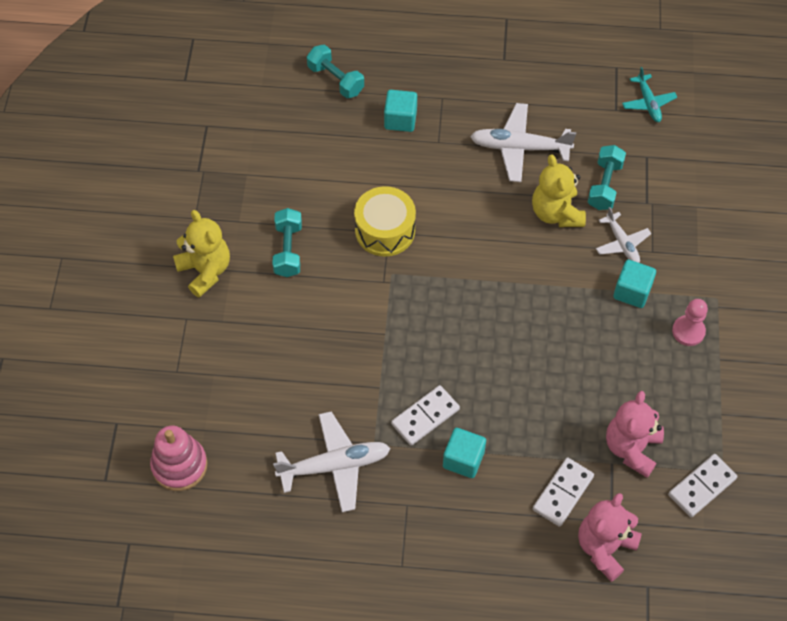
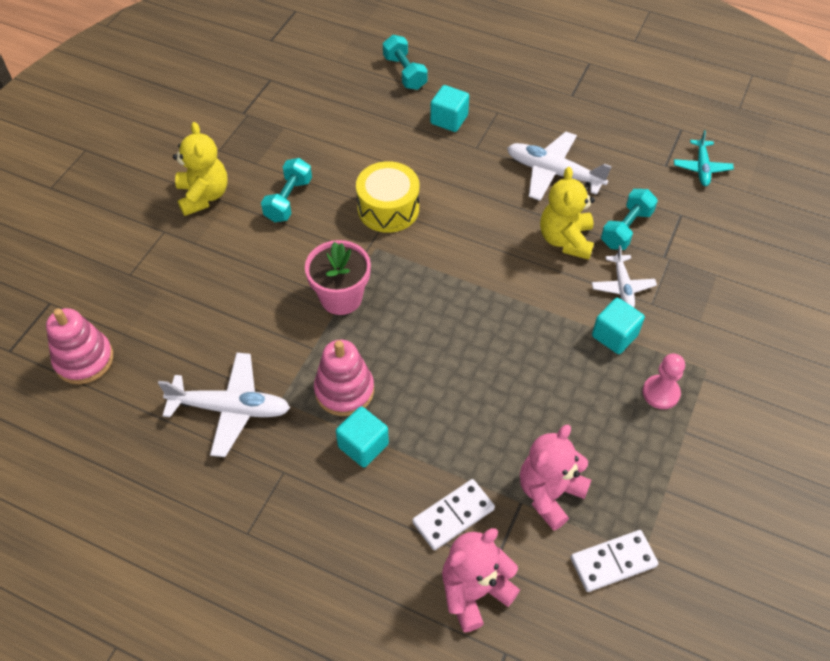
camera: 20 degrees right, 5 degrees down
(382, 332) = (341, 298): none -> pink flower pot
(425, 416) = (344, 390): white domino -> pink stacking toy

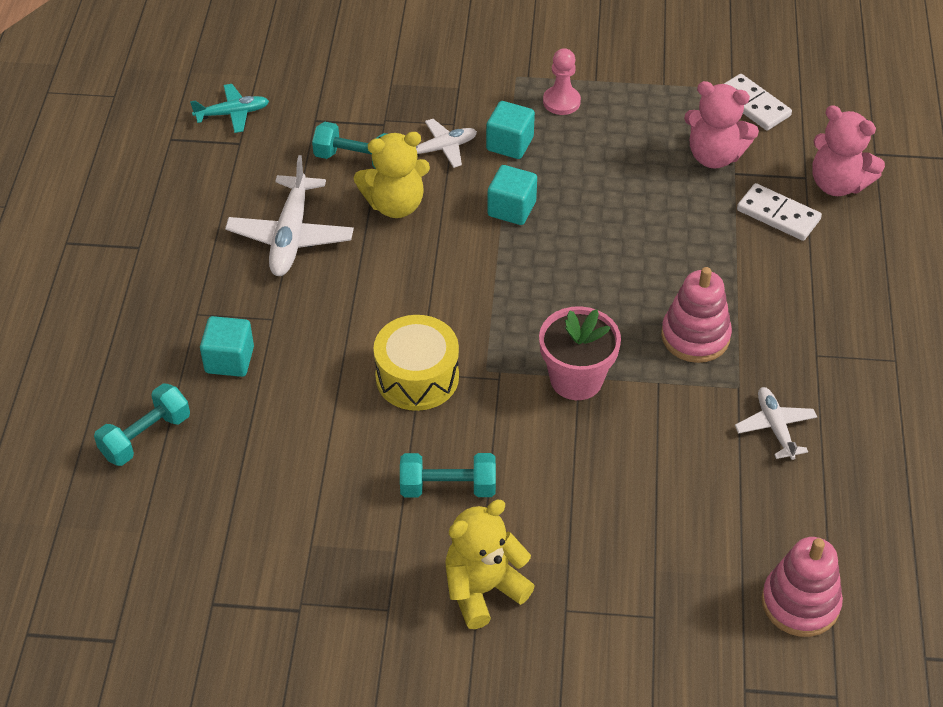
camera: 110 degrees left, 5 degrees down
(231, 409) = (775, 427): white plane -> white plane, size x0.60
(363, 445) = (748, 301): turquoise cube -> turquoise cube (511, 209)

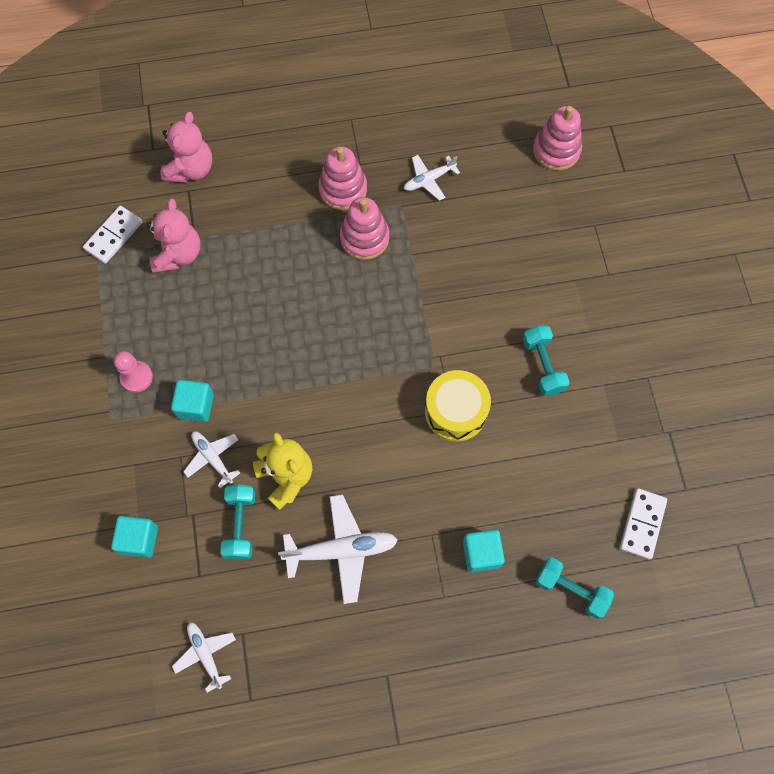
camera: 105 degrees left, 20 degrees up
(232, 113) = (205, 654): turquoise plane -> white plane
(483, 589) = (612, 324): yellow teddy bear -> none
(511, 209) = (269, 387): turquoise cube -> turquoise cube (139, 539)
(576, 379) = (425, 305): pink flower pot -> none
(778, 215) = (232, 203): white domino -> white domino (642, 524)
(778, 328) = (343, 189): none -> pink stacking toy

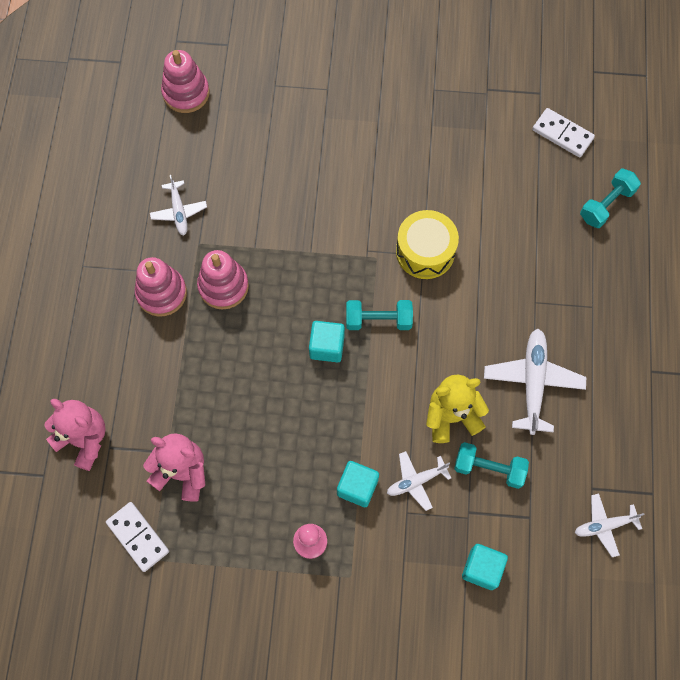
camera: 75 degrees left, 0 degrees up
(481, 553) = (560, 266): turquoise cube -> turquoise cube (327, 346)
(543, 365) = (400, 167): turquoise dumbbell -> turquoise dumbbell (378, 320)

